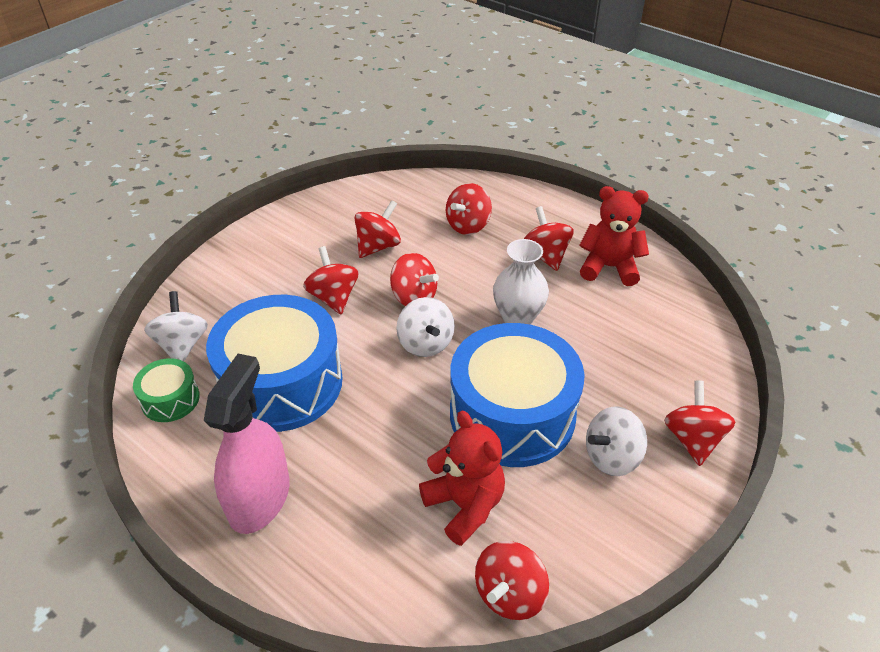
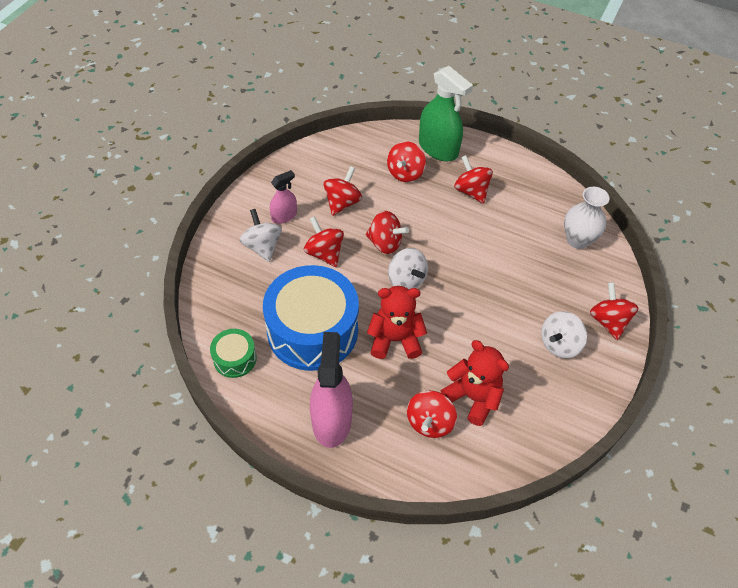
camera: 15 degrees left, 10 degrees up
(182, 345) = (224, 313): white spinning top -> white spinning top (262, 246)
(302, 251) = (284, 216): none -> pink spray bottle
(509, 594) = (519, 451): red spinning top -> red spinning top (429, 422)
(512, 414) = (484, 325): blue drum -> none
(518, 205) = (438, 148): none -> green spray bottle
(518, 318) = (466, 248): white vase -> white vase (577, 240)
(609, 267) = (520, 194): red teddy bear -> red teddy bear (395, 339)

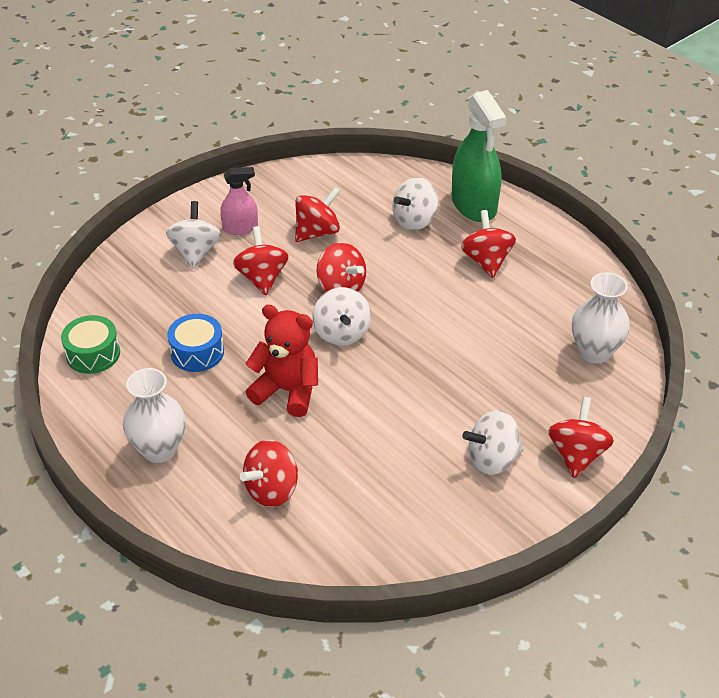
camera: 25 degrees right, 10 degrees down
(312, 330) = (197, 352): blue drum -> blue drum, size x0.46
(331, 420) = (159, 449): pink spray bottle -> white vase
(405, 173) = (414, 221): red spinning top -> white spinning top
(473, 397) = (342, 481): red teddy bear -> none

